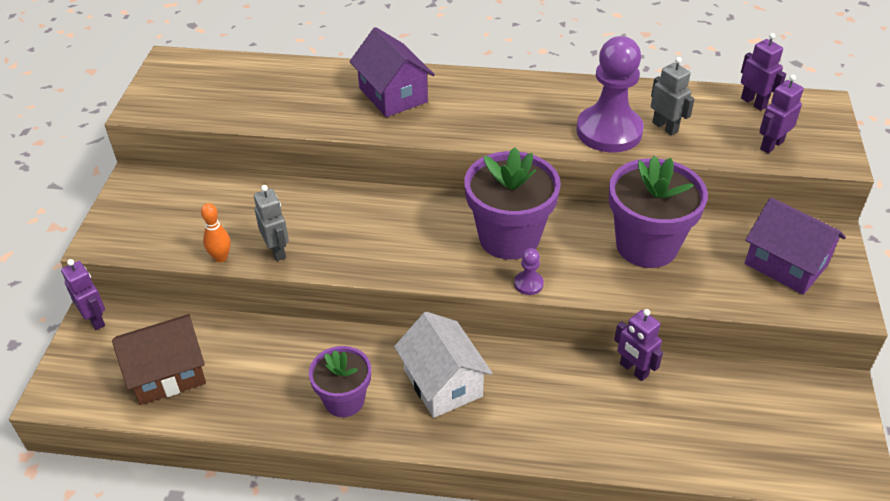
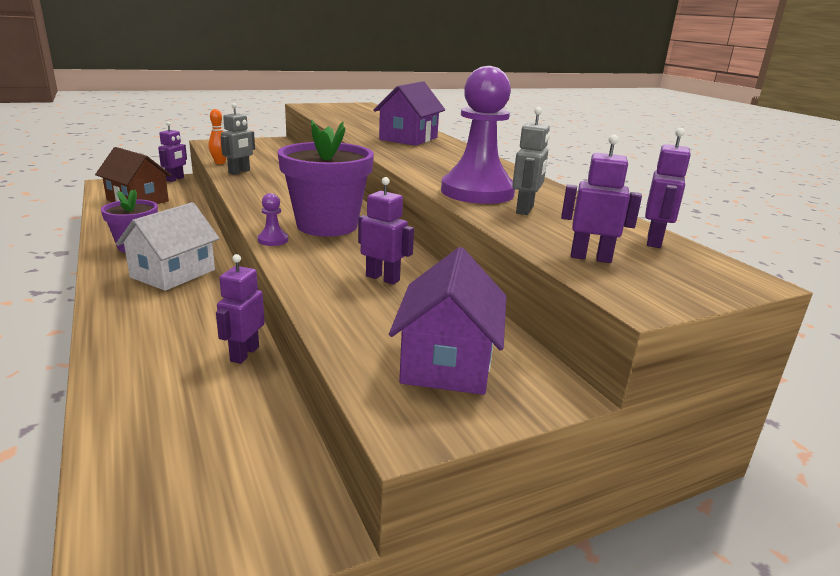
camera: 55 degrees right, 20 degrees down
(646, 246) = (383, 278): purple flower pot -> purple robot

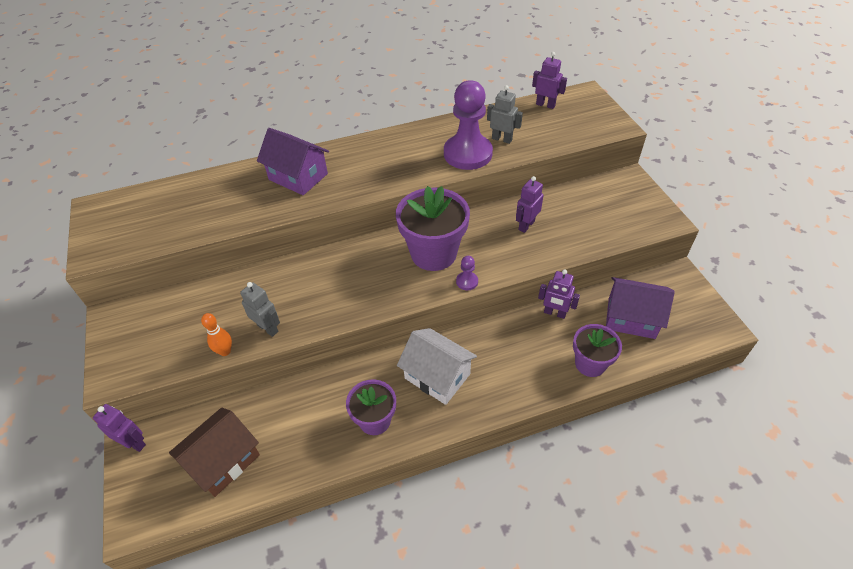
camera: 80 degrees left, 25 degrees up
(128, 379) = (590, 364): none -> purple flower pot
(447, 362) = (616, 206): purple house -> purple house (631, 318)
(590, 258) = (574, 130): purple robot -> none

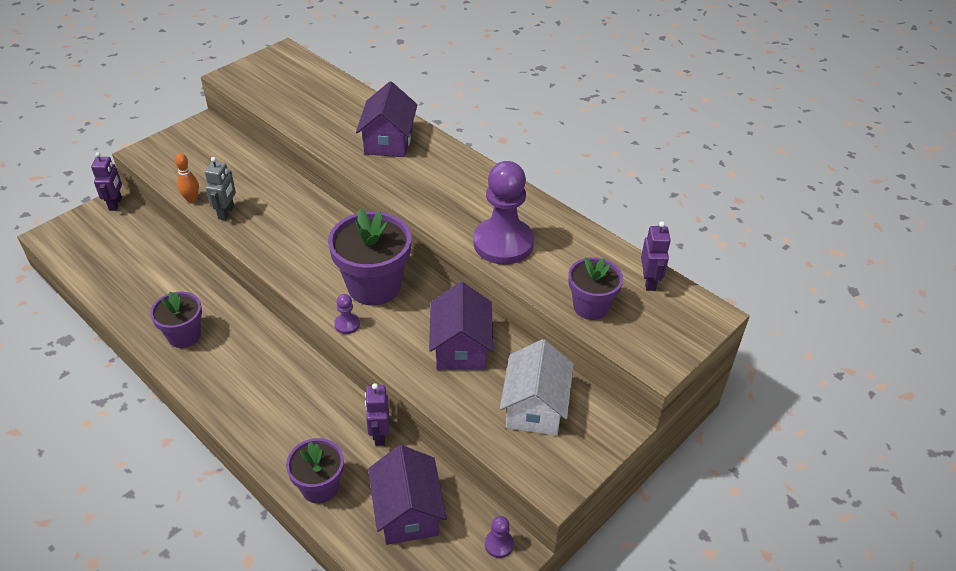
camera: 60 degrees right, 5 degrees down
(223, 461) = (114, 259): brown house -> none
(437, 376) = (251, 362): white house -> white house (535, 407)
(502, 139) = (550, 262): grey robot -> none
(526, 225) = (461, 347): purple robot -> purple house
(555, 136) = (590, 307): none -> purple flower pot
(673, 279) = (499, 544): none -> purple pawn

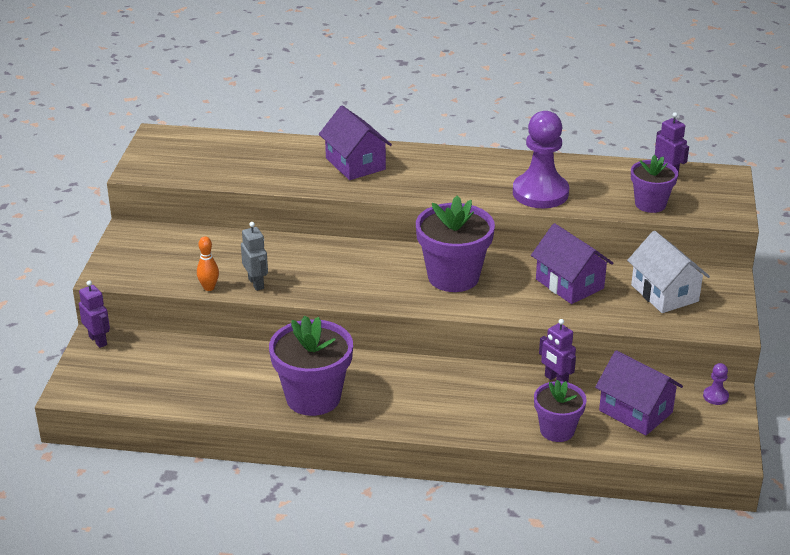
camera: 35 degrees left, 10 degrees down
(184, 336) = (313, 397): purple flower pot -> purple flower pot, size x1.63
(347, 324) = (468, 309): purple pawn -> none

